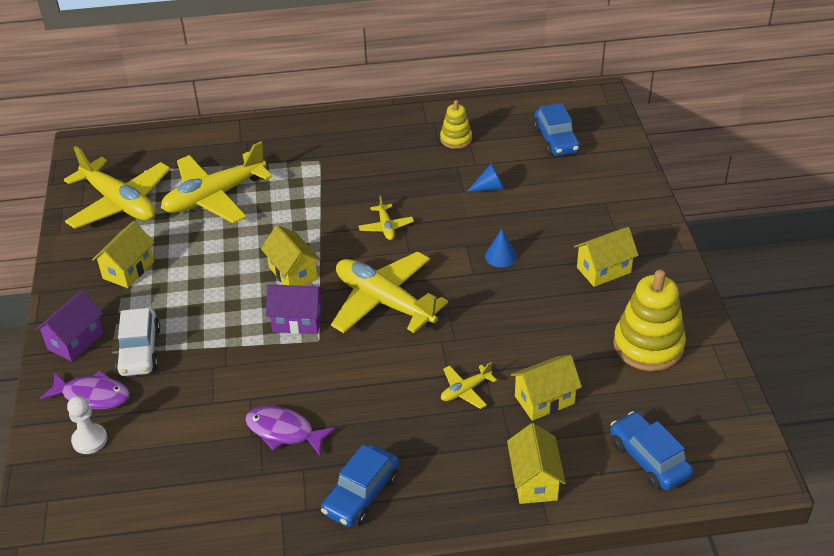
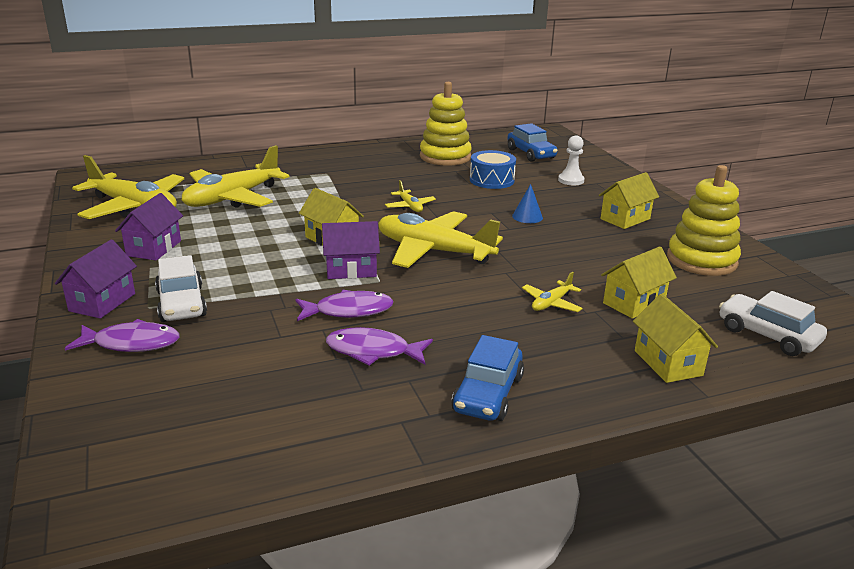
camera: 15 degrees left, 15 degrees down
(89, 440) = (136, 381): white pawn -> white pawn (571, 180)
(128, 270) = (154, 248): yellow house -> purple house
(279, 378) = (348, 311): none -> purple fish
(456, 139) = (445, 157): yellow stacking toy -> yellow stacking toy, size x1.80
(490, 188) = (491, 180): blue cone -> blue drum
(648, 459) = (767, 335): blue car -> white car

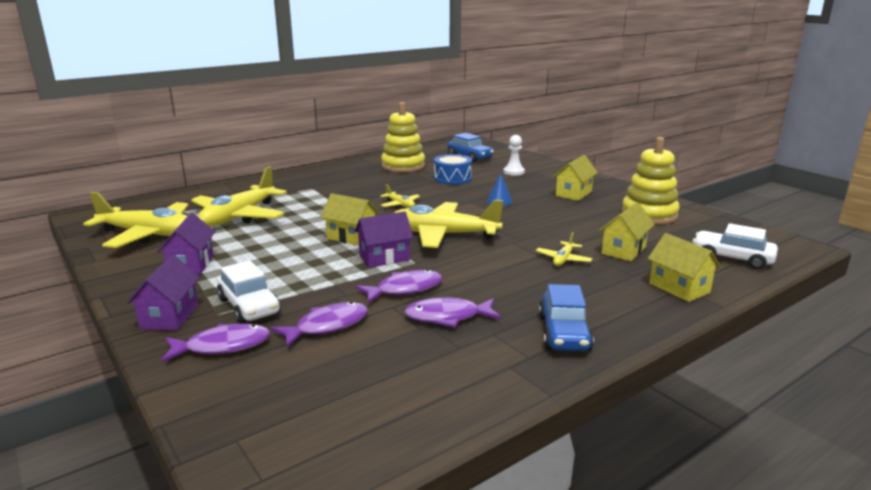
camera: 15 degrees left, 5 degrees down
(243, 340) = (327, 326): none -> purple fish

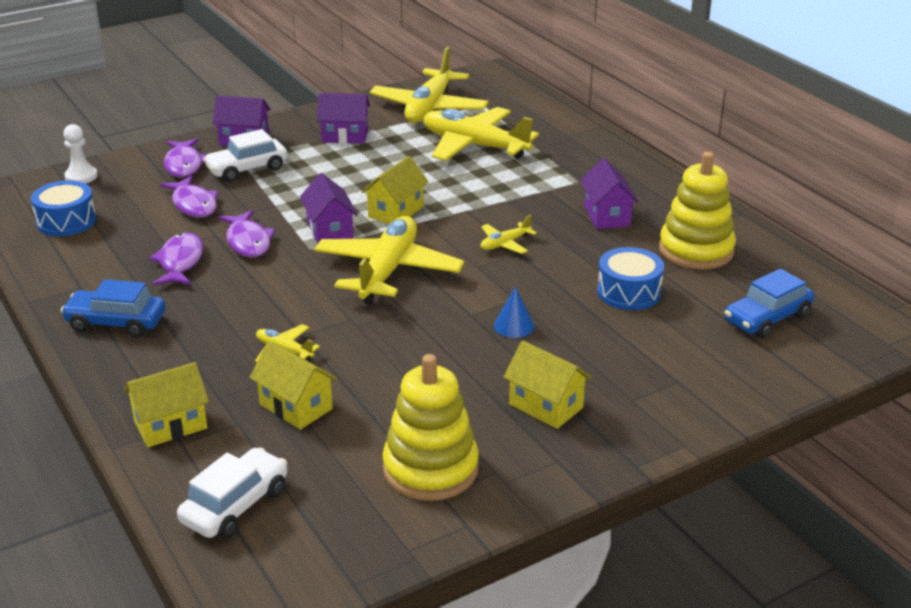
camera: 95 degrees right, 10 degrees up
(361, 182) = (607, 216): none -> purple house
(362, 408) = (66, 221): none -> blue drum
(514, 172) = (672, 357): white pawn -> white pawn (81, 176)

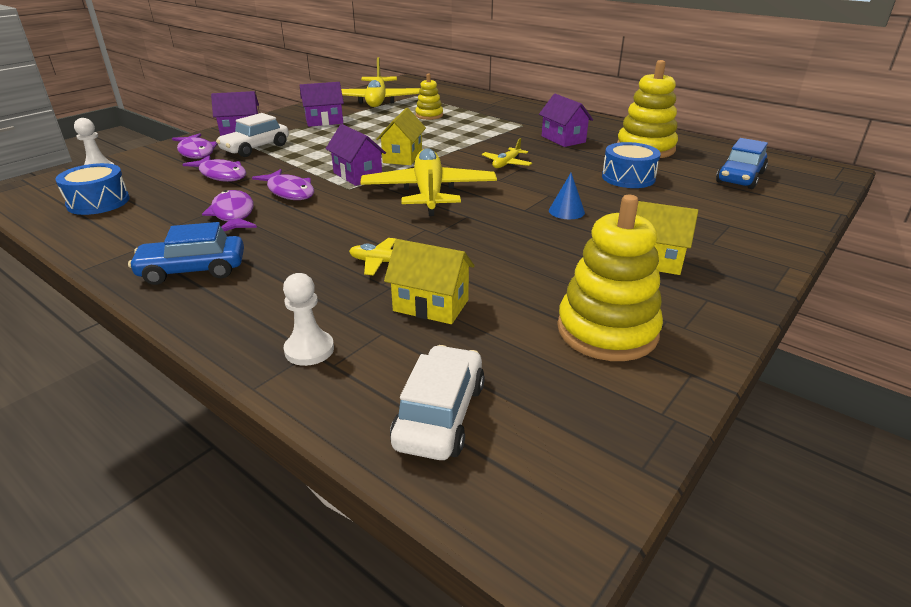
camera: 20 degrees left, 0 degrees up
(170, 425) = (309, 350): yellow house -> white pawn
(474, 146) = (429, 115): yellow plane -> yellow stacking toy

